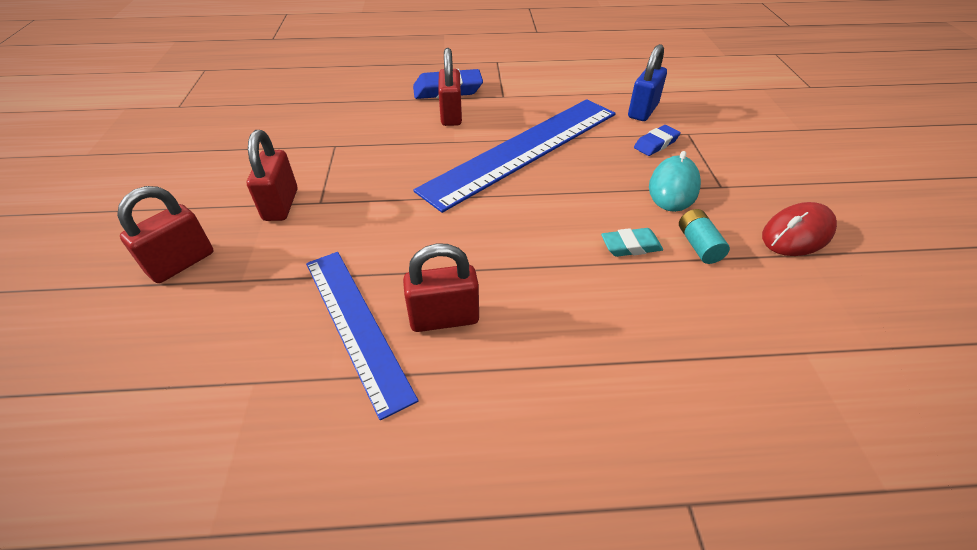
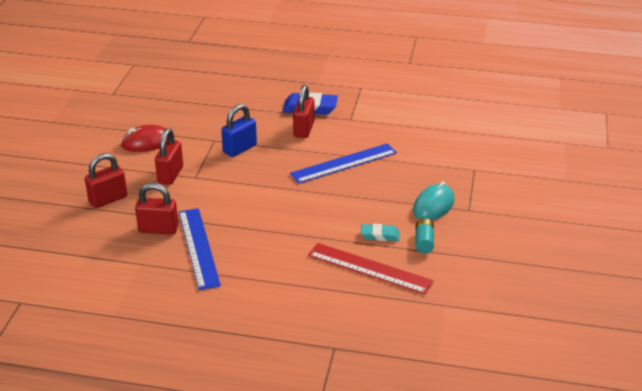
camera: 15 degrees right, 10 degrees down
(444, 318) = (248, 253): red padlock -> red padlock (158, 229)
(523, 150) = (344, 163): blue ruler -> blue ruler, size x0.63
(643, 111) = (451, 147): blue padlock -> blue padlock (240, 149)
(650, 307) = (369, 268): none -> red ruler
(656, 144) = (443, 174): blue eraser -> none
(796, 234) = (495, 247): red mouse -> red mouse (147, 142)

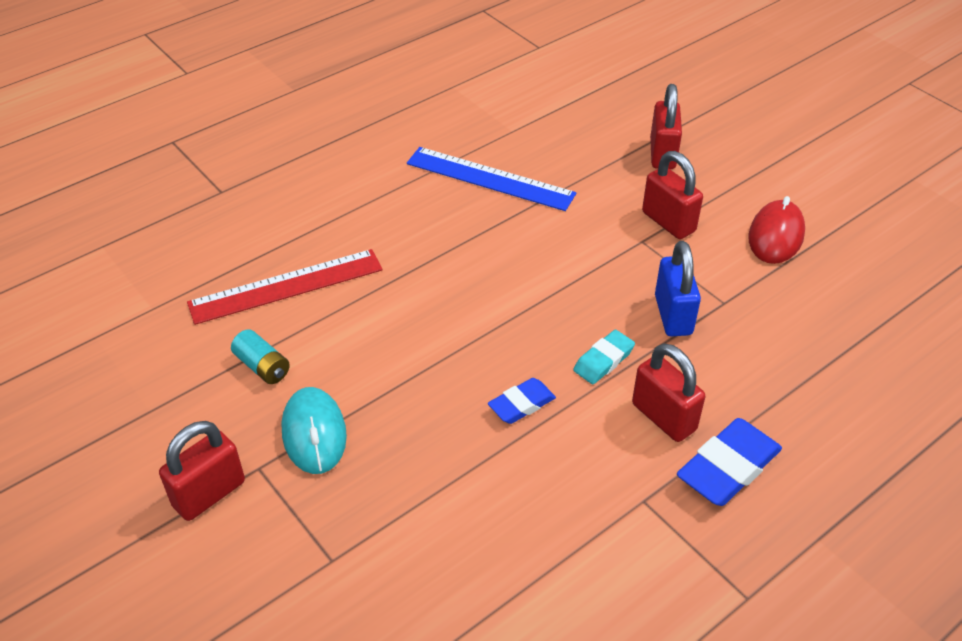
camera: 130 degrees right, 10 degrees up
(158, 229) = (559, 165): red padlock -> red padlock (209, 493)
(344, 163) = (521, 404): blue ruler -> blue eraser
(380, 235) = (327, 334): turquoise eraser -> turquoise eraser (603, 360)

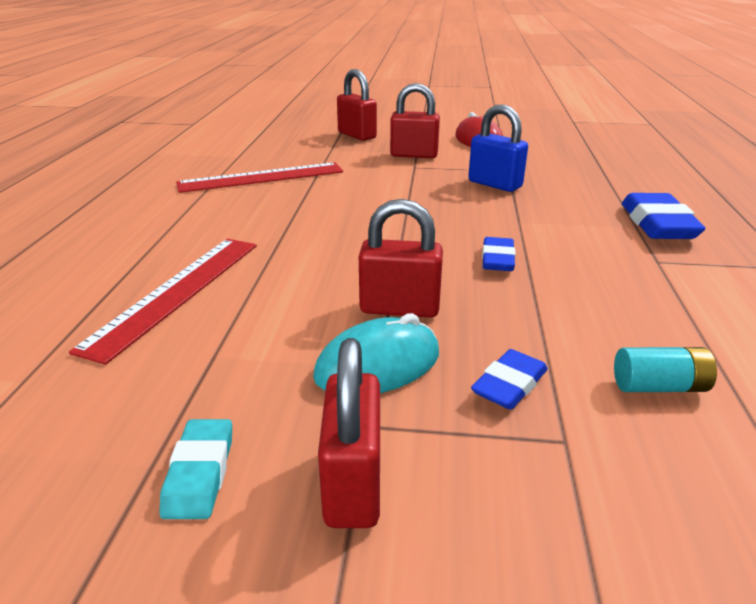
camera: 45 degrees left, 15 degrees down
(262, 366) = (242, 352): turquoise battery -> turquoise battery (659, 386)
(314, 433) = (378, 365): turquoise mouse -> turquoise mouse turned 60 degrees counterclockwise
(359, 505) = (509, 385): none -> blue eraser
(490, 179) = (261, 177): blue ruler -> red ruler
(603, 360) = (500, 217): turquoise eraser -> turquoise eraser (200, 473)
(663, 417) = (583, 222): red padlock -> red padlock (399, 308)

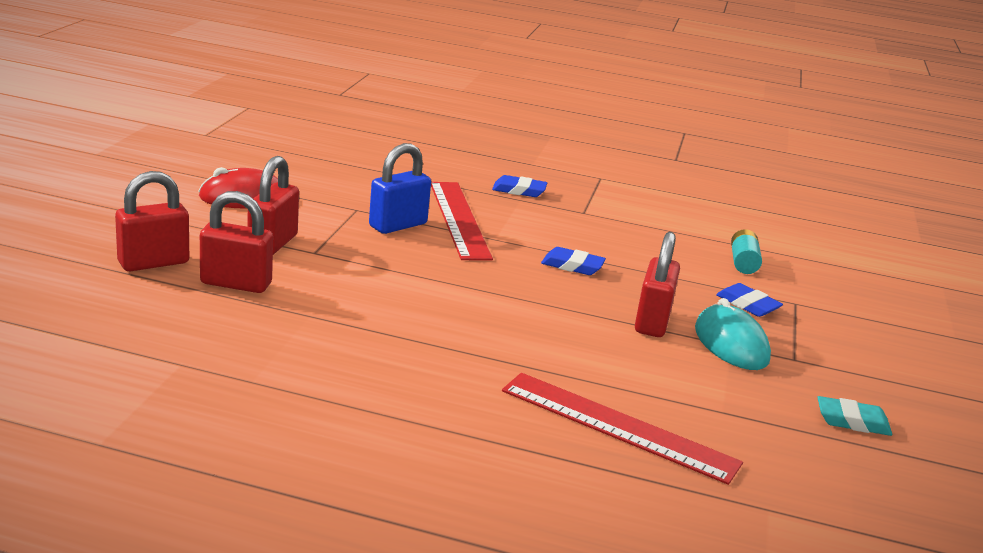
camera: 85 degrees left, 5 degrees down
(261, 177) = (298, 353): red ruler -> red ruler (459, 219)
(353, 484) = (847, 371): red padlock -> red padlock (236, 283)
(657, 224) = (519, 190): blue eraser -> blue eraser, size x0.60

